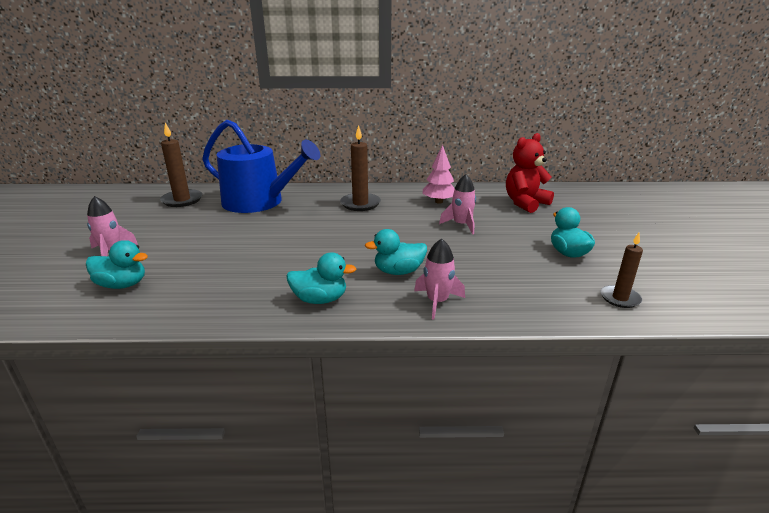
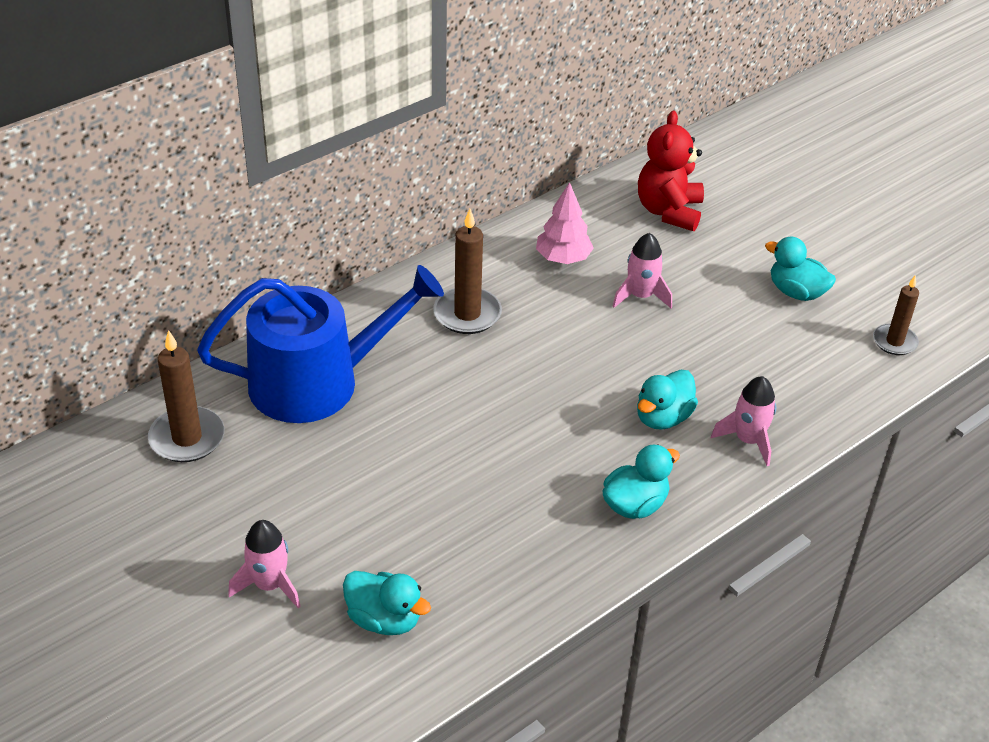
camera: 40 degrees left, 15 degrees up
(122, 285) = (384, 619): turquoise duck -> turquoise duck turned 60 degrees clockwise

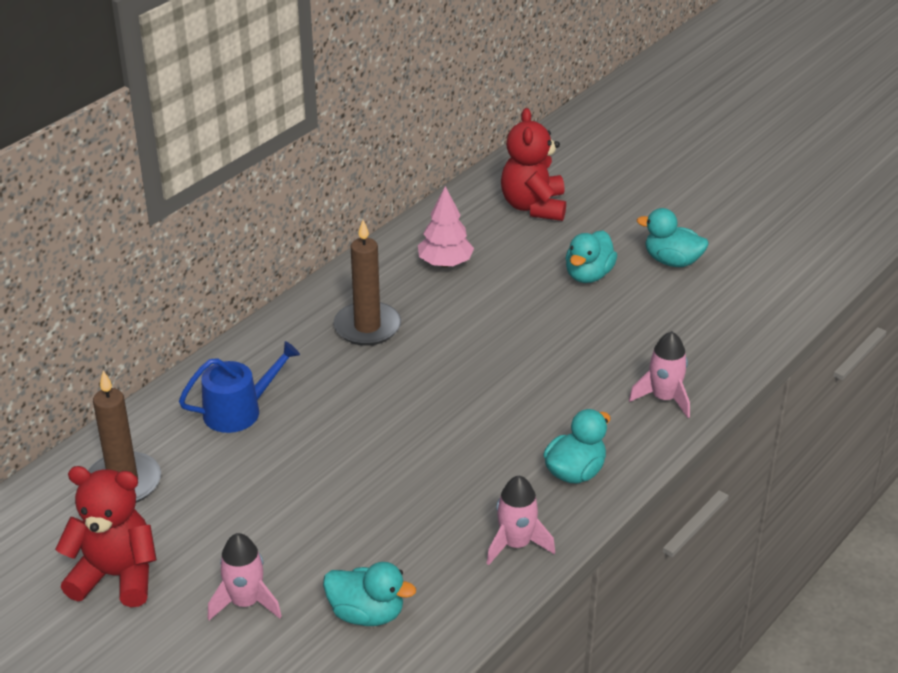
camera: 10 degrees left, 5 degrees down
(153, 534) = (116, 576): none -> red teddy bear
(318, 382) = (239, 410): blue watering can -> blue watering can, size x0.53
(640, 296) = (528, 286): pink rocket -> pink rocket (516, 544)
(663, 417) = (579, 391): turquoise duck -> turquoise duck (588, 275)
(894, 342) = (773, 291): brown candle -> none

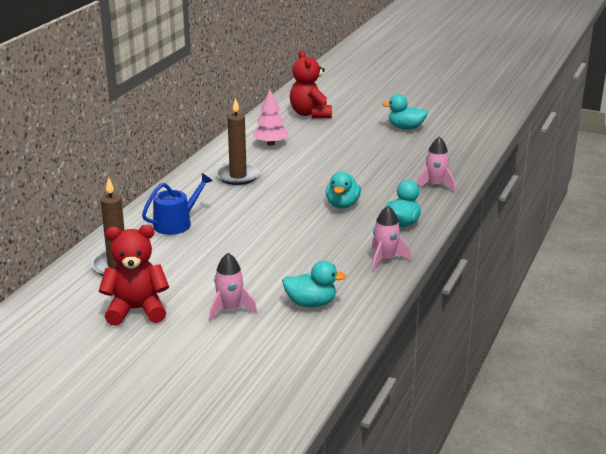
camera: 15 degrees left, 10 degrees down
(588, 275) = (360, 139): turquoise duck -> turquoise duck (342, 205)

